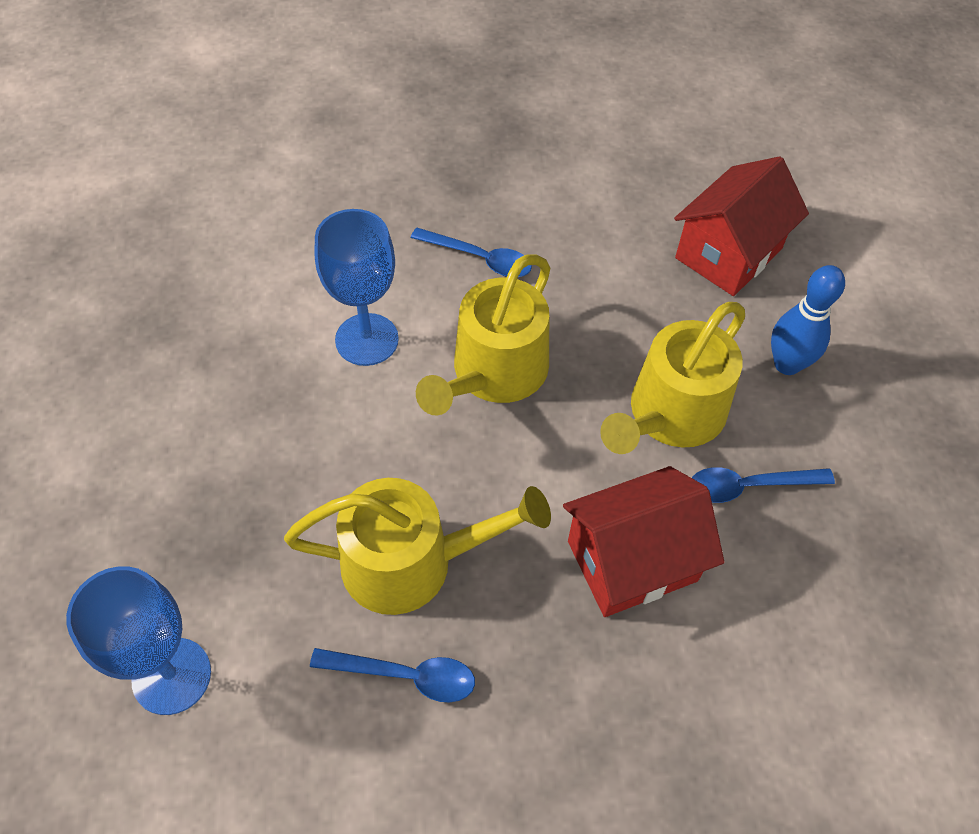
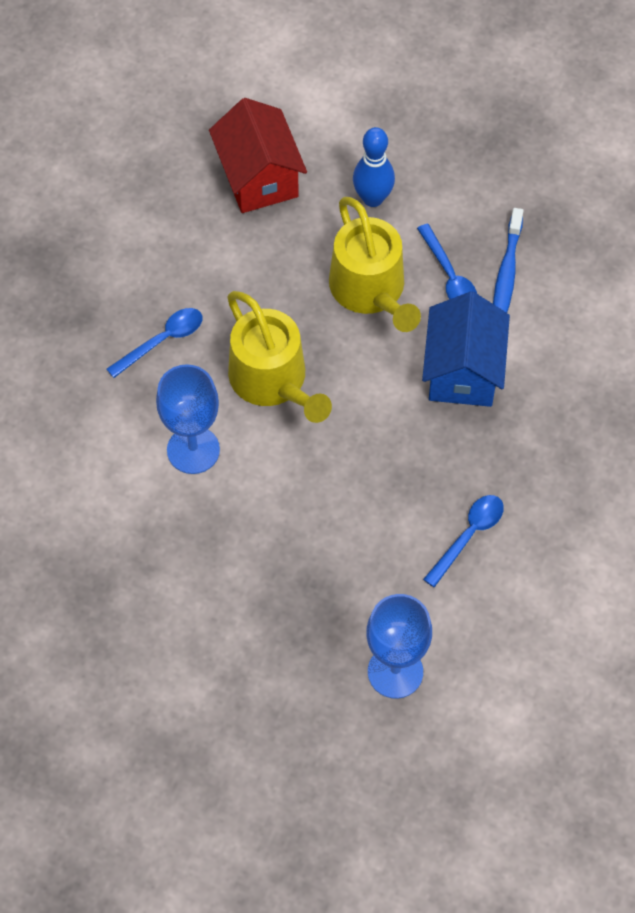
camera: 60 degrees left, 5 degrees up
(411, 562) = (392, 499): yellow watering can -> none
(632, 561) = (463, 371): red house -> blue house
(749, 486) = (449, 276): blue spoon -> blue spoon turned 45 degrees counterclockwise
(800, 548) = (506, 273): none -> blue toothbrush

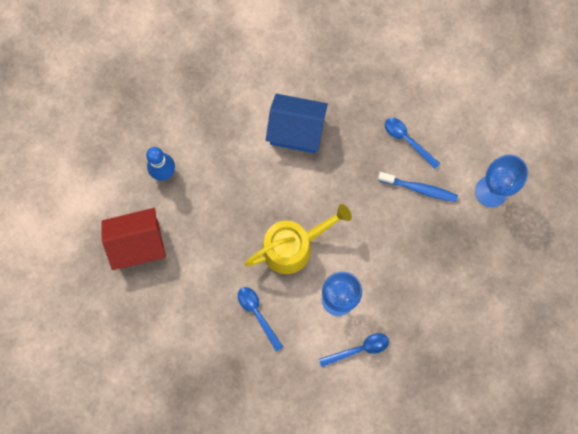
camera: 85 degrees left, 15 degrees up
(371, 290) = (233, 180): yellow watering can -> none
(449, 276) = (227, 131): blue spoon -> blue spoon (359, 349)
(506, 273) = (229, 96): blue toothbrush -> blue toothbrush (419, 189)

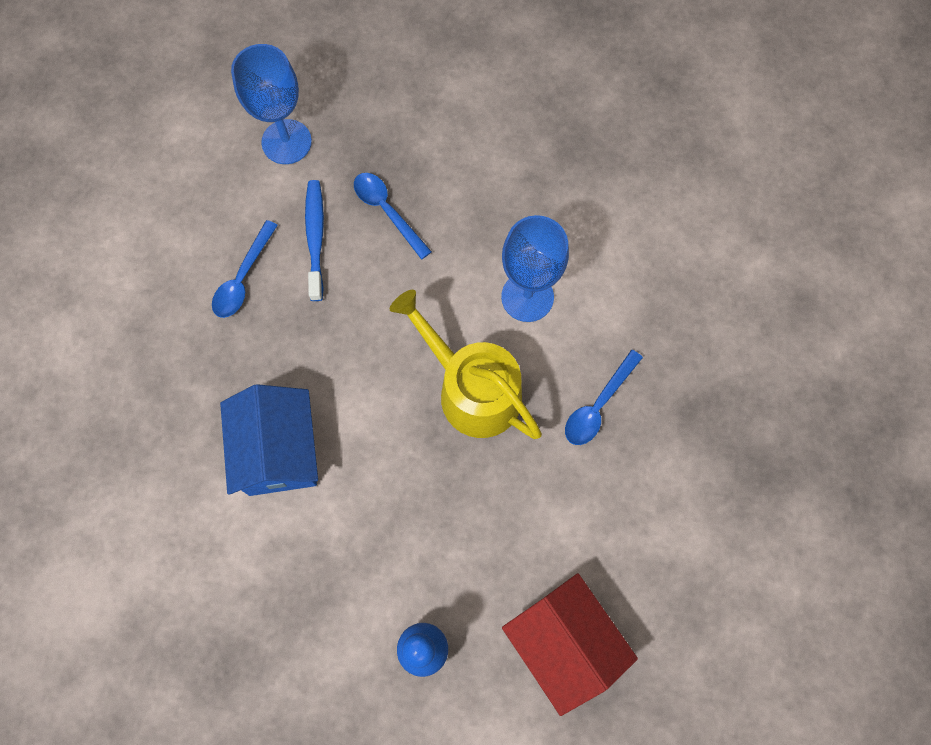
camera: 110 degrees left, 5 degrees down
(359, 349) = (588, 245): blue spoon -> blue spoon (387, 211)

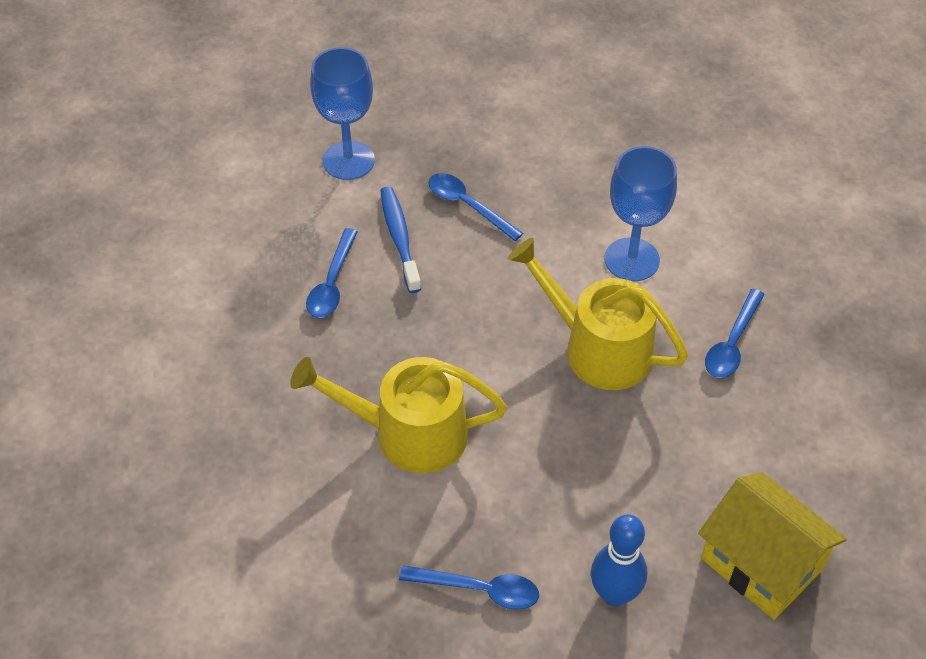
camera: 10 degrees left, 20 degrees down
(279, 451) = (409, 433): blue house -> yellow watering can
(306, 623) = (479, 589): none -> blue spoon
(563, 642) = (761, 564): red house -> yellow house

